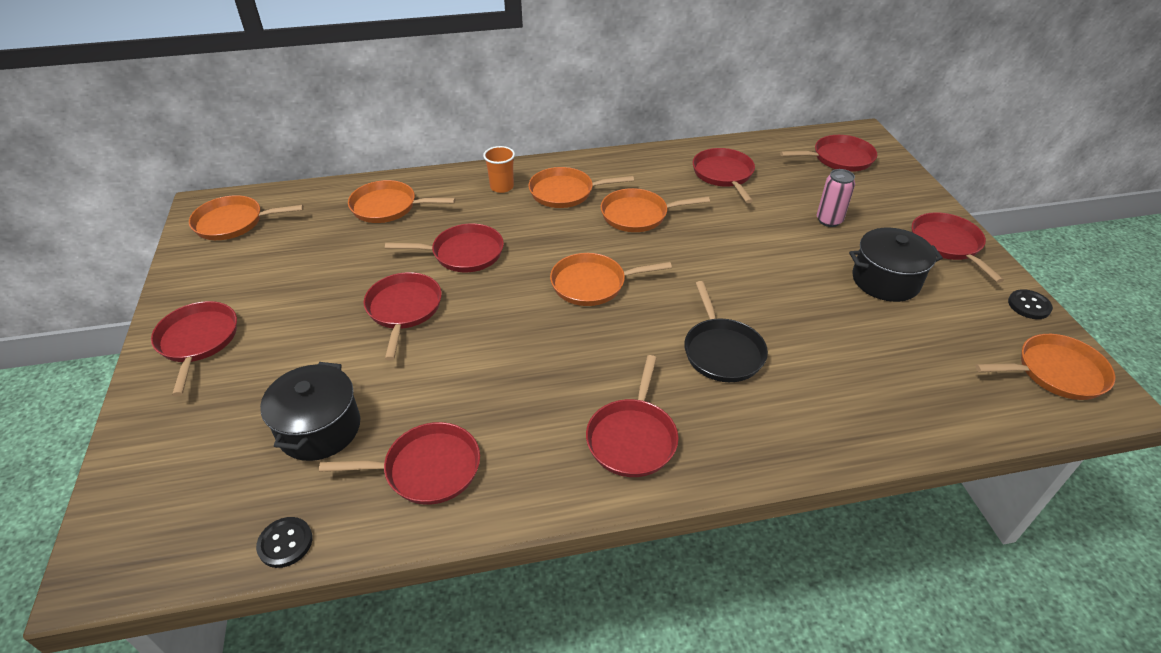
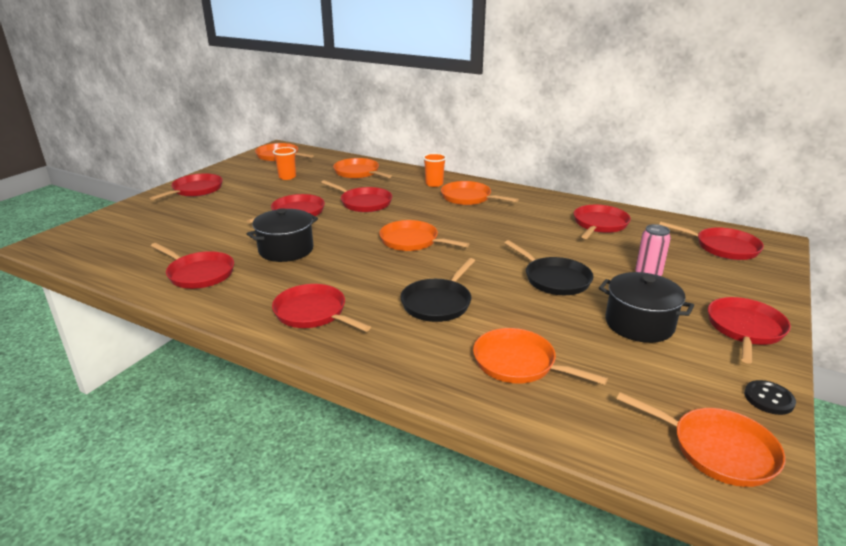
camera: 40 degrees right, 15 degrees down
(285, 543) = (105, 269): black button -> none
(302, 255) = (287, 177): none -> orange cup
(319, 428) = (185, 238): black pot -> black pot (286, 250)
(632, 438) = (313, 313): red pan -> red pan turned 75 degrees clockwise
(638, 215) = (498, 222): orange pan -> orange pan (518, 363)
(772, 264) = (554, 279): none -> black pan

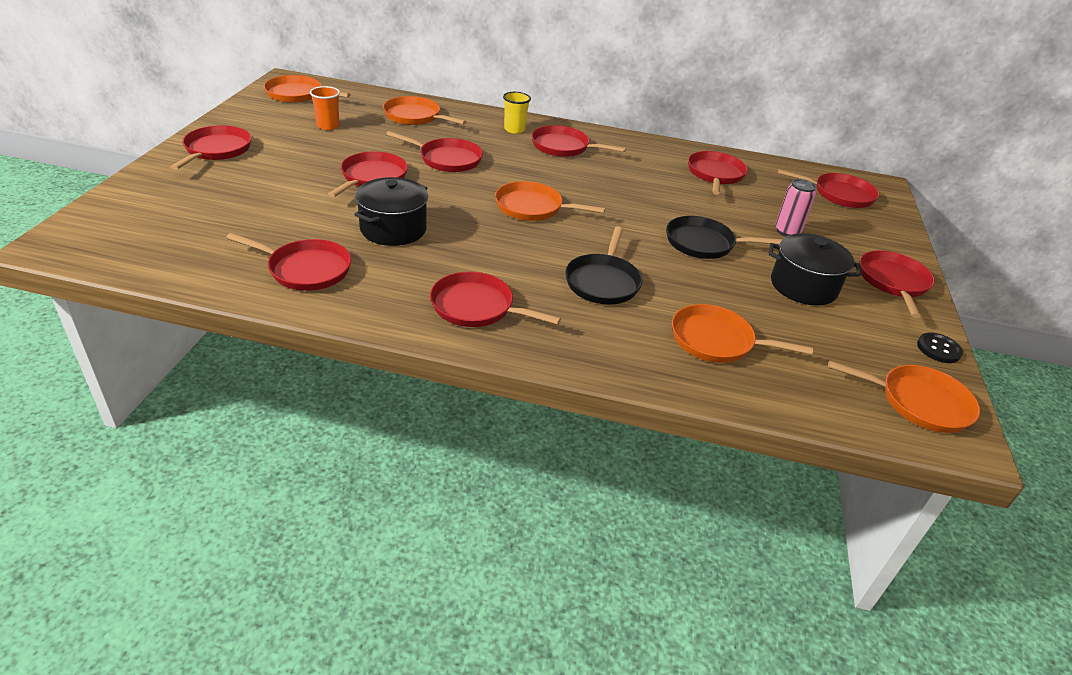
camera: 20 degrees left, 10 degrees up
(434, 184) = (514, 129): orange cup -> yellow cup
(468, 198) = (563, 147): orange pan -> red pan
(554, 279) = (703, 243): black pan -> black pan turned 150 degrees clockwise

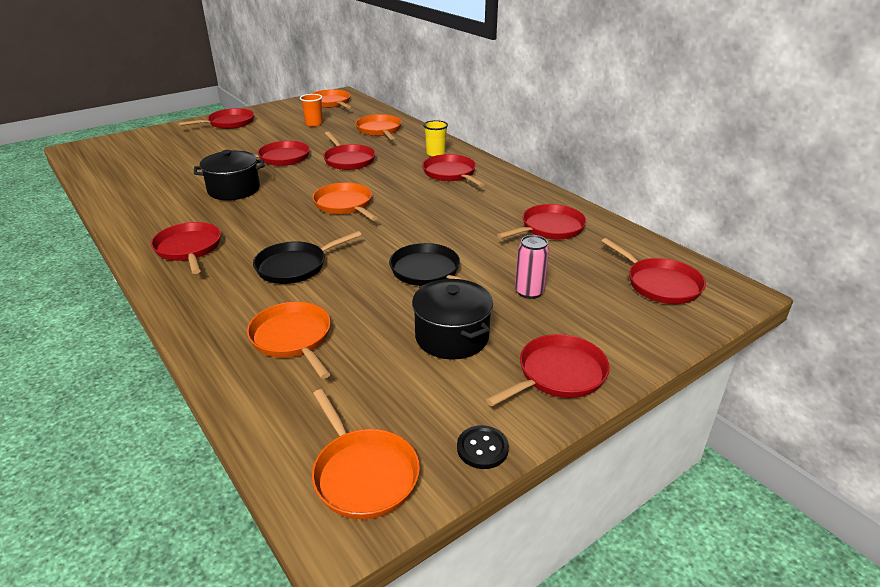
camera: 45 degrees right, 5 degrees down
(306, 269) = (149, 195): red pan -> none

